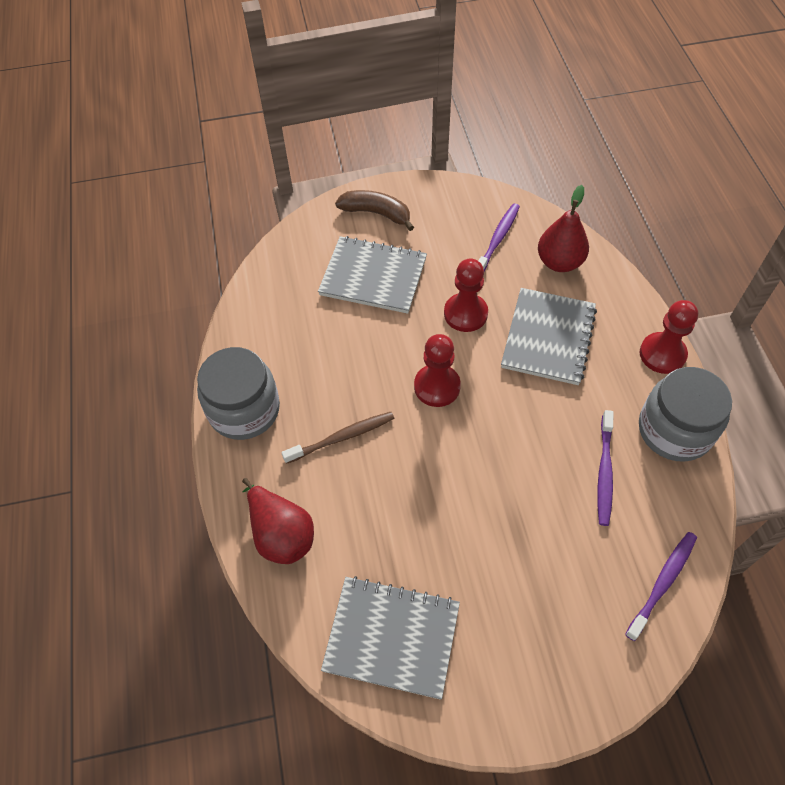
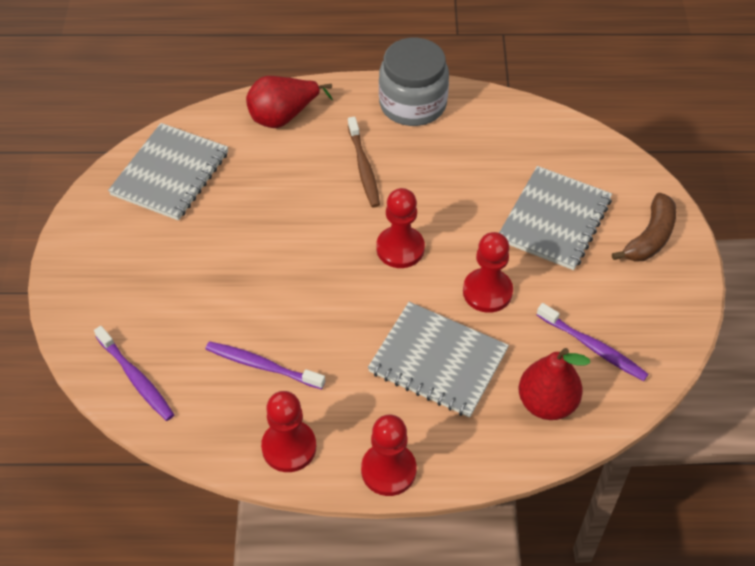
camera: 100 degrees right, 5 degrees down
(674, 430) = (289, 447): grey jar -> red pawn

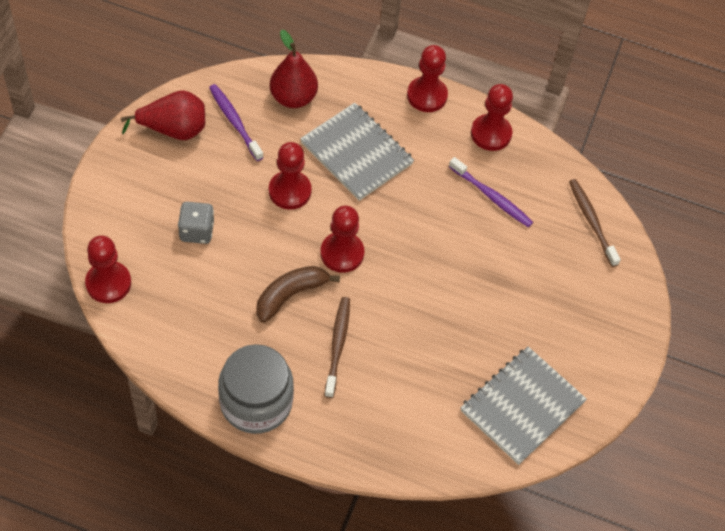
camera: 165 degrees left, 5 degrees up
(136, 378) = (591, 221): purple toothbrush -> brown toothbrush
(283, 116) = (391, 435): red pear -> red pear (173, 130)
(554, 220) = (197, 231): grey notebook -> grey dice
(601, 149) = (108, 283): none -> red pawn
(650, 237) = (128, 187): brown banana -> brown banana (290, 295)

